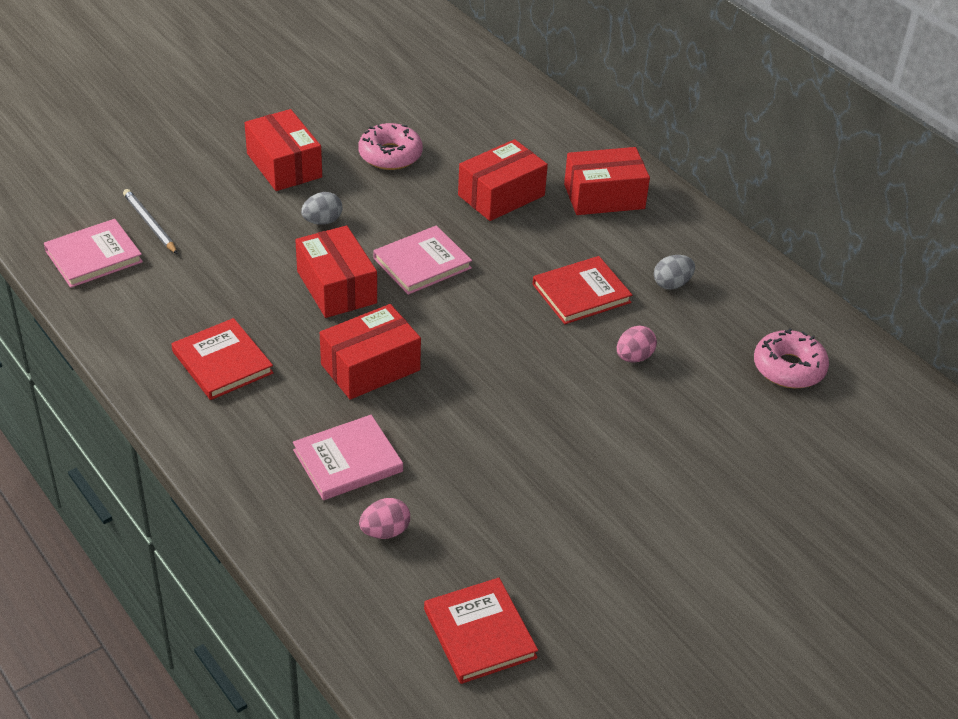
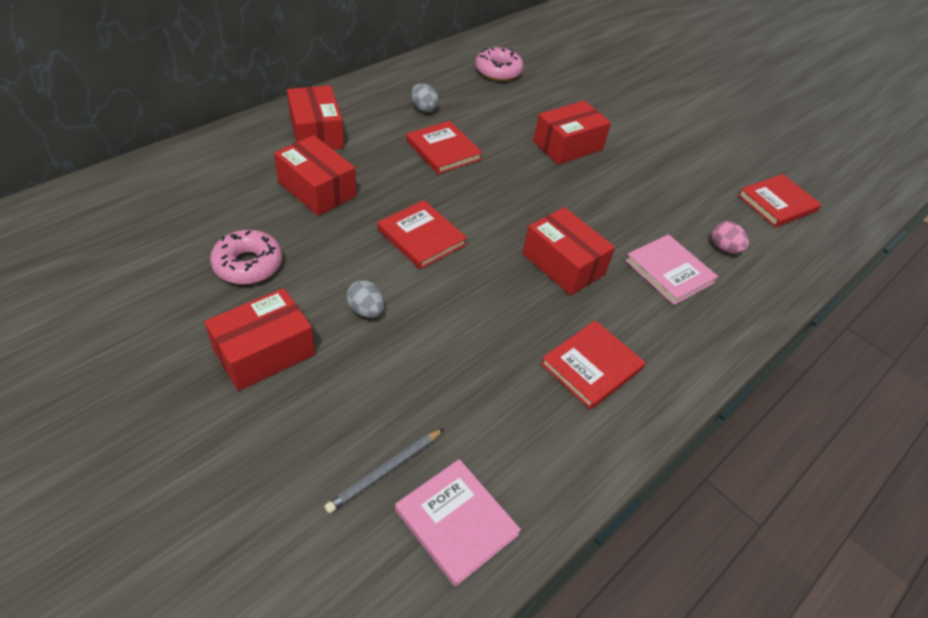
camera: 100 degrees left, 5 degrees up
(336, 287) = (466, 292): red box -> red box (568, 145)
(422, 263) = (421, 237): pink book -> red book
(634, 357) = (507, 130): pink egg -> none

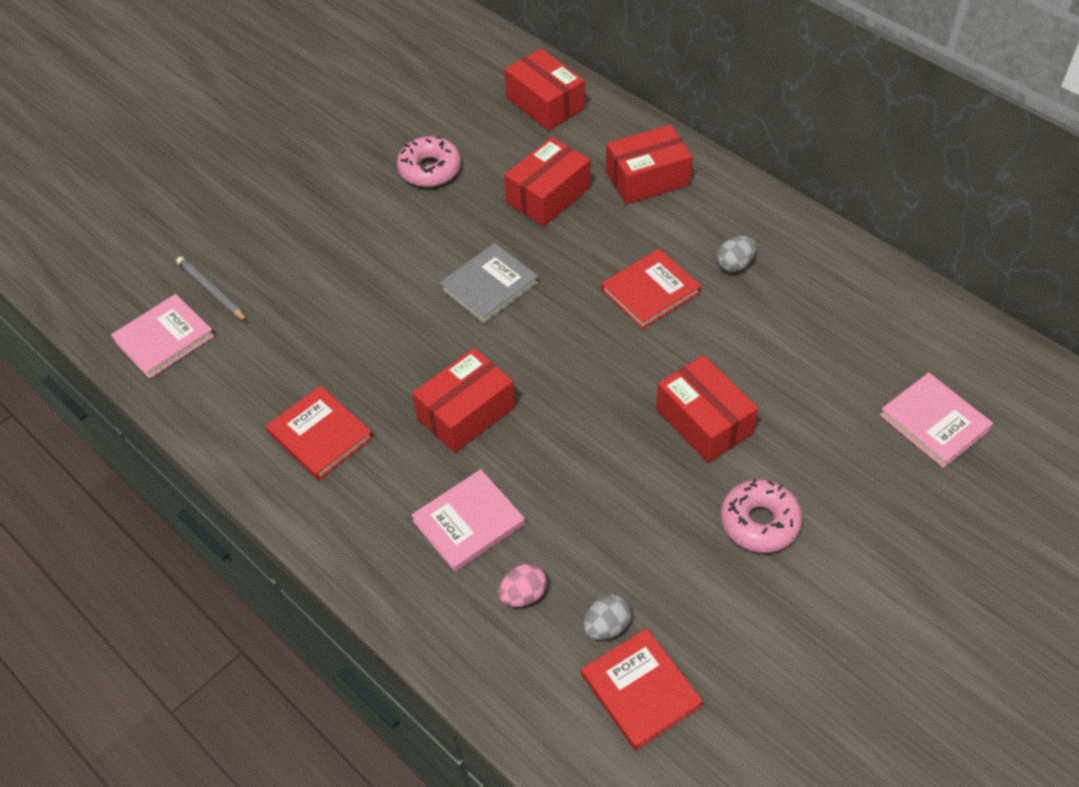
camera: 95 degrees right, 5 degrees up
(264, 352) = (328, 200): red box -> red box (545, 103)
(366, 310) = (381, 256): grey egg -> grey egg (606, 626)
(421, 237) = (489, 286): red book -> grey book
(498, 71) = (866, 337): pink donut -> pink donut (759, 522)
(565, 63) = (934, 422): none -> pink book

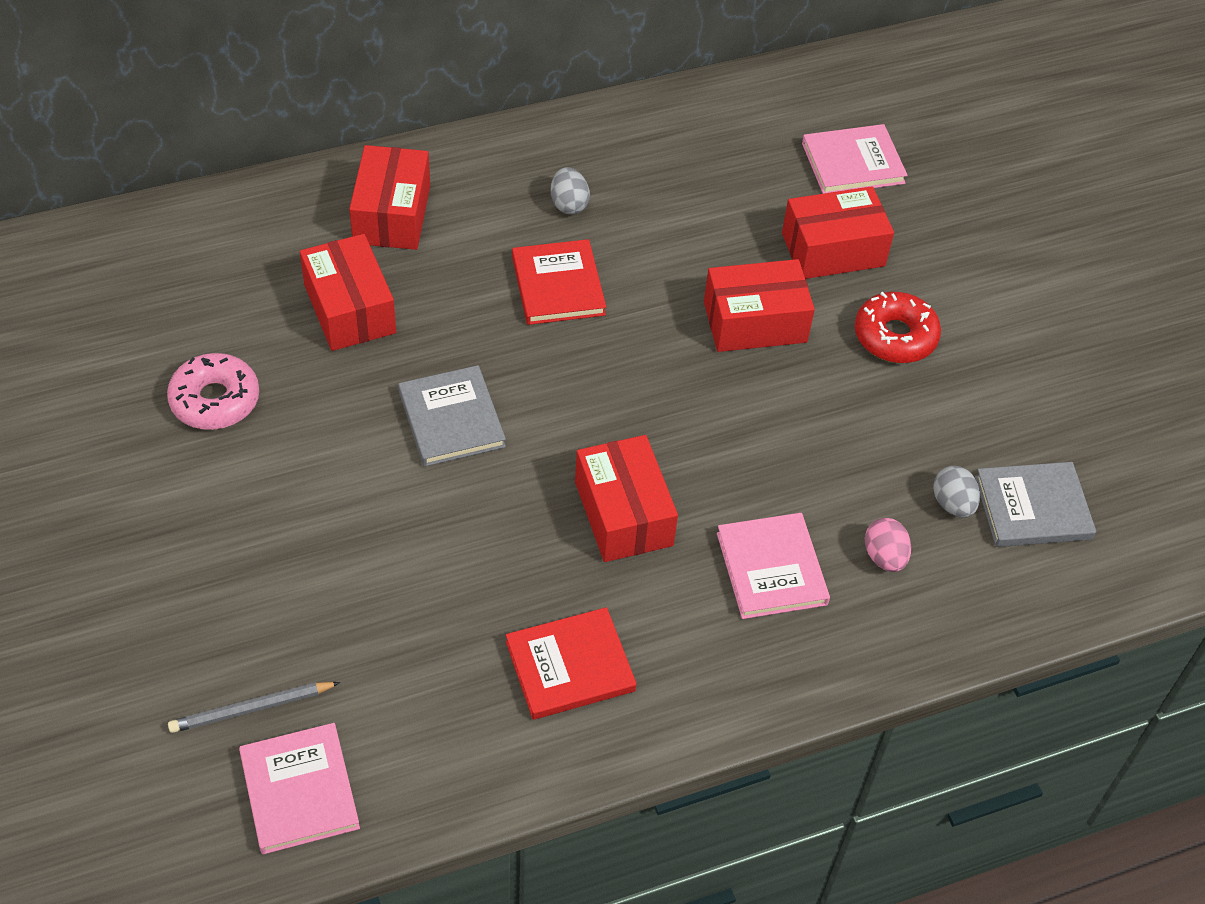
camera: 70 degrees left, 0 degrees up
(545, 103) = (194, 247): red box -> red box (833, 249)
(640, 690) = (1033, 508): red book -> grey book
(759, 522) = (895, 336): pink donut -> red donut

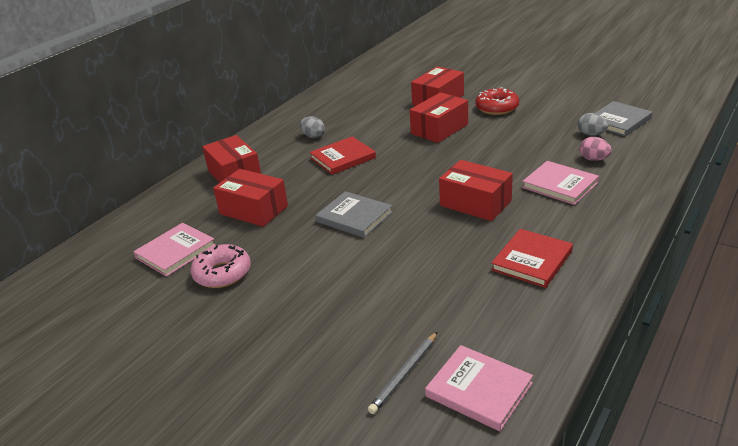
camera: 30 degrees left, 20 degrees down
(558, 286) = (343, 158): red book -> red book turned 75 degrees counterclockwise
(853, 163) = (410, 79): pink book -> pink book (175, 252)

